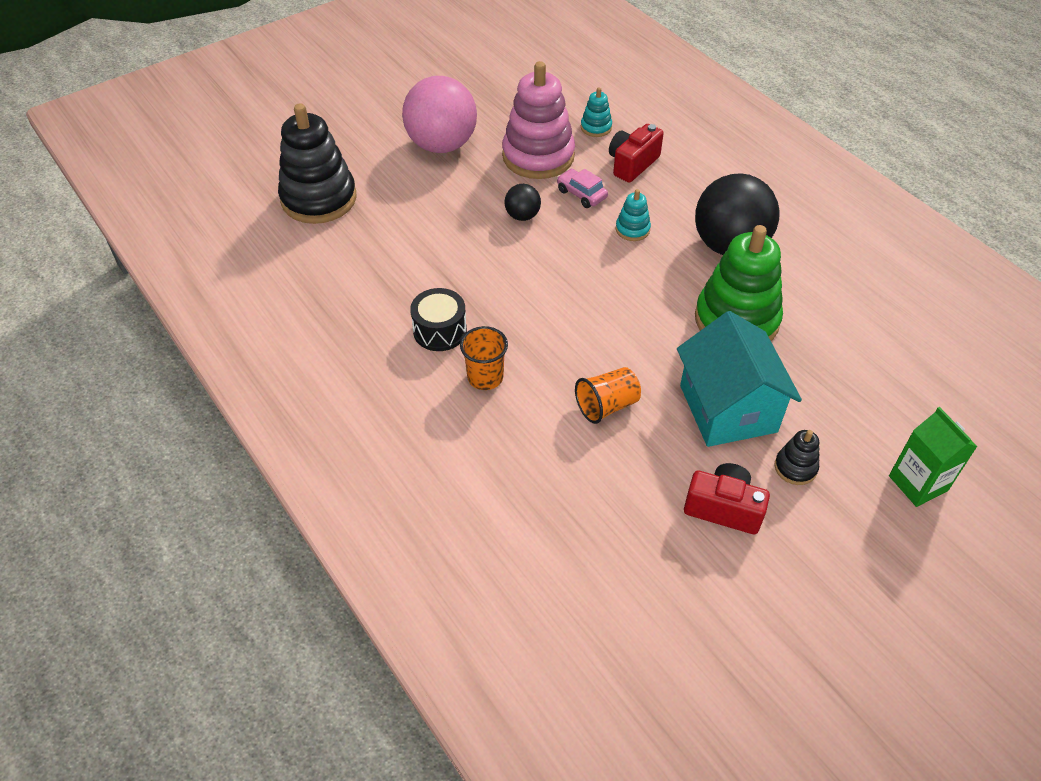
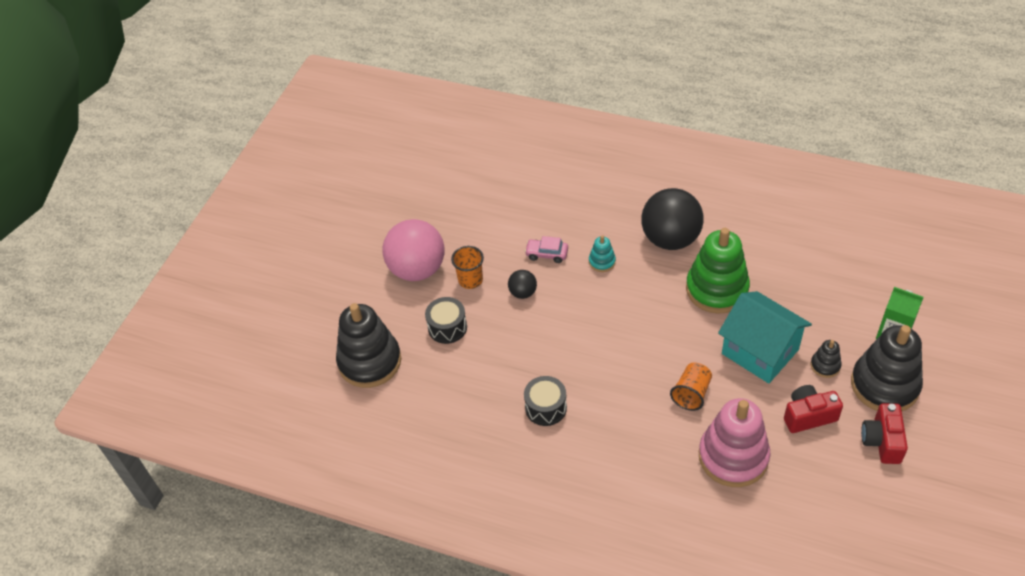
camera: 30 degrees left, 0 degrees up
(419, 208) = (447, 327): none -> black drum
(485, 377) = (603, 421): orange cup -> orange cup (470, 280)
(538, 156) = (492, 241): pink stacking toy -> pink stacking toy (733, 457)
(596, 127) = (511, 197): turquoise stacking toy -> none
(632, 164) = (559, 212): red camera -> red camera (882, 441)
(854, 532) = (884, 385): none -> black stacking toy

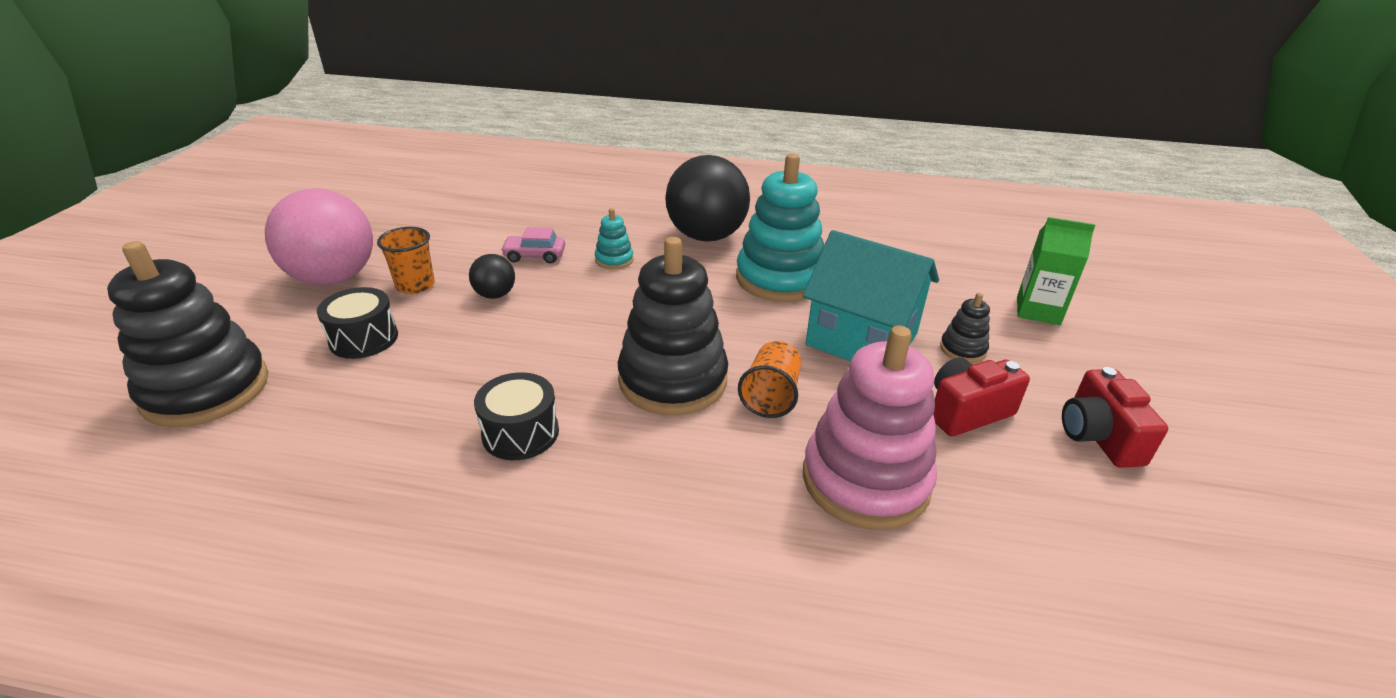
camera: 15 degrees left, 15 degrees down
(717, 289) = (779, 279): green stacking toy -> turquoise stacking toy
(884, 385) = (1059, 366): black stacking toy -> black stacking toy (673, 380)

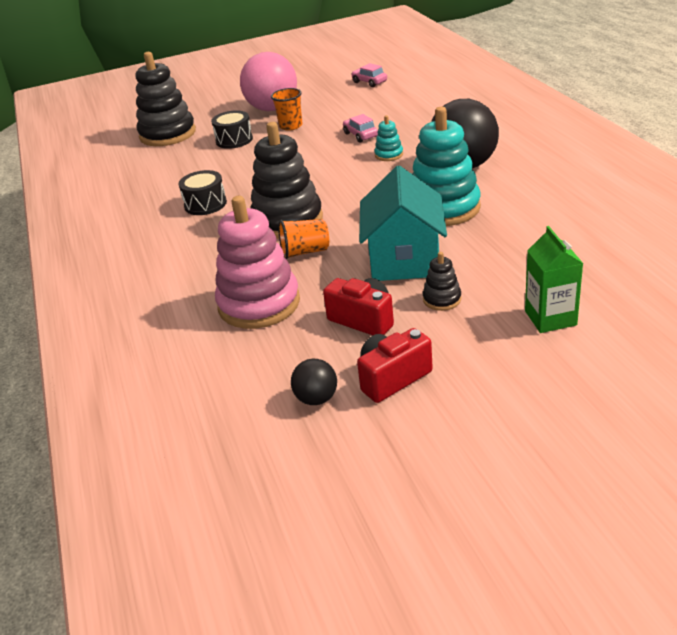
camera: 65 degrees right, 0 degrees up
(410, 202) = (369, 82): none -> pink car
(495, 295) = (307, 146): black ball -> black ball (316, 399)

